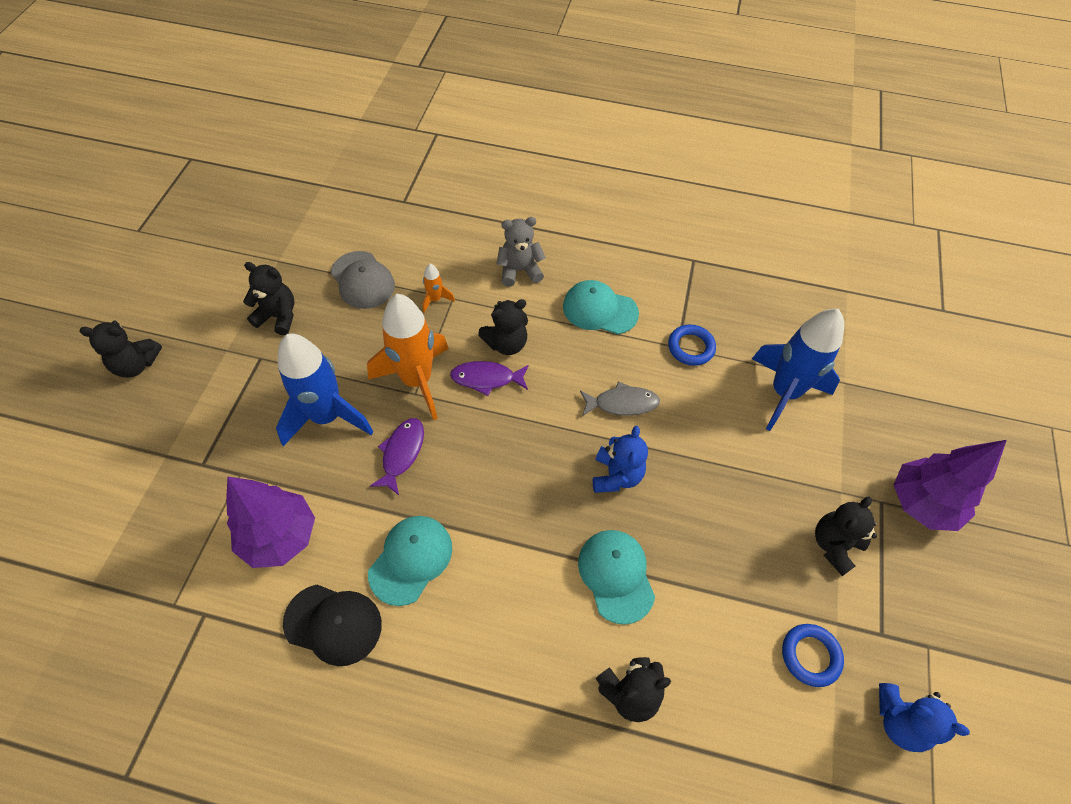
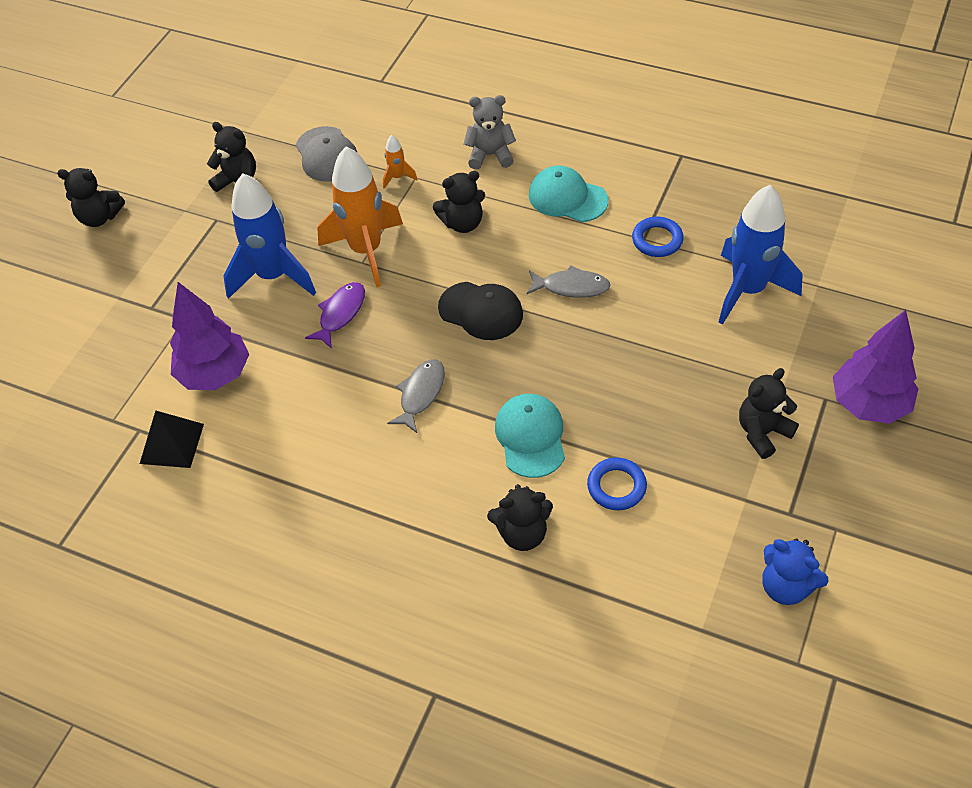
camera: 15 degrees right, 5 degrees down
(242, 627) = (172, 443): none -> black pyramid
(333, 624) = (254, 449): black cap -> black cap (481, 311)
(411, 560) = (334, 404): turquoise cap -> none
(486, 378) = (436, 254): purple fish -> none
(497, 538) = (420, 394): none -> grey fish
(616, 475) = (550, 351): blue teddy bear -> none
(810, 656) = (710, 523): blue ring -> blue ring (616, 486)

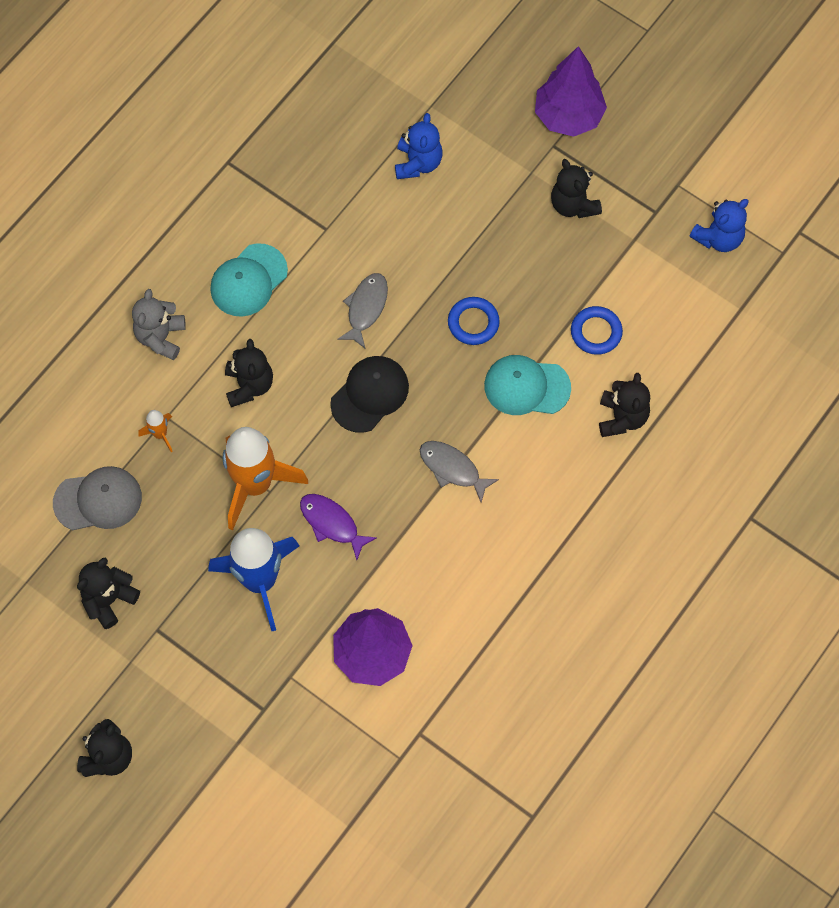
camera: 80 degrees left, 15 degrees up
(172, 443) = (444, 703): black pyramid -> none
(657, 240) = (332, 218): blue ring -> blue ring (473, 323)
(748, 290) = (418, 163): blue rocket -> blue teddy bear

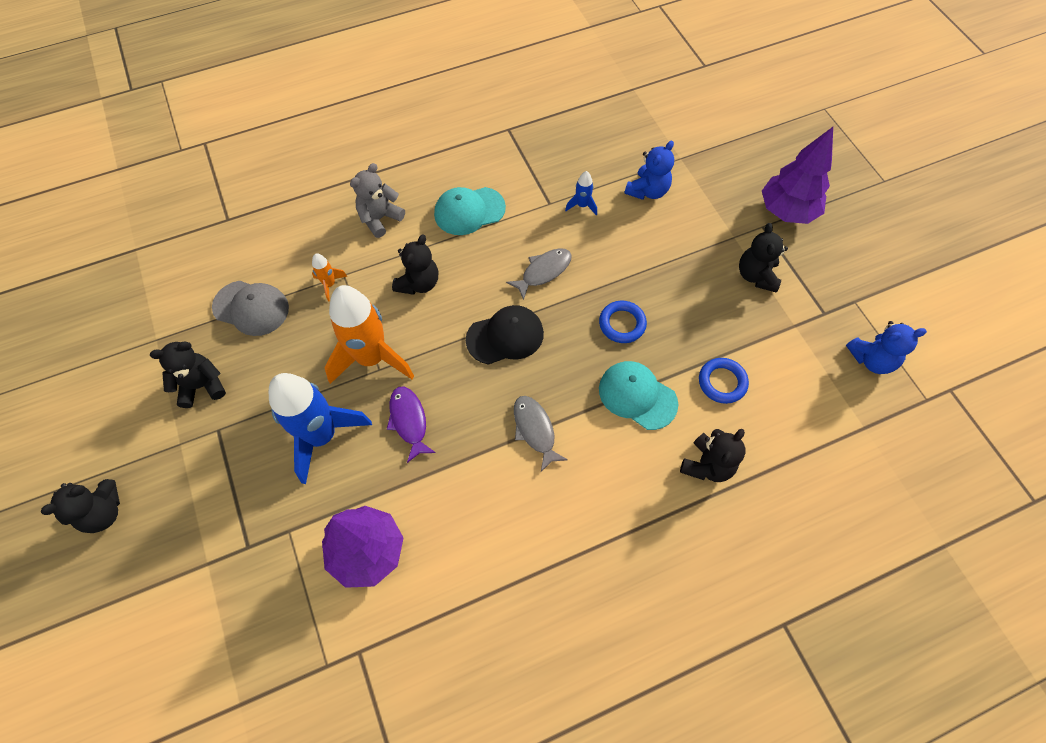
camera: 30 degrees right, 5 degrees down
(361, 214) = (582, 205): none -> blue rocket

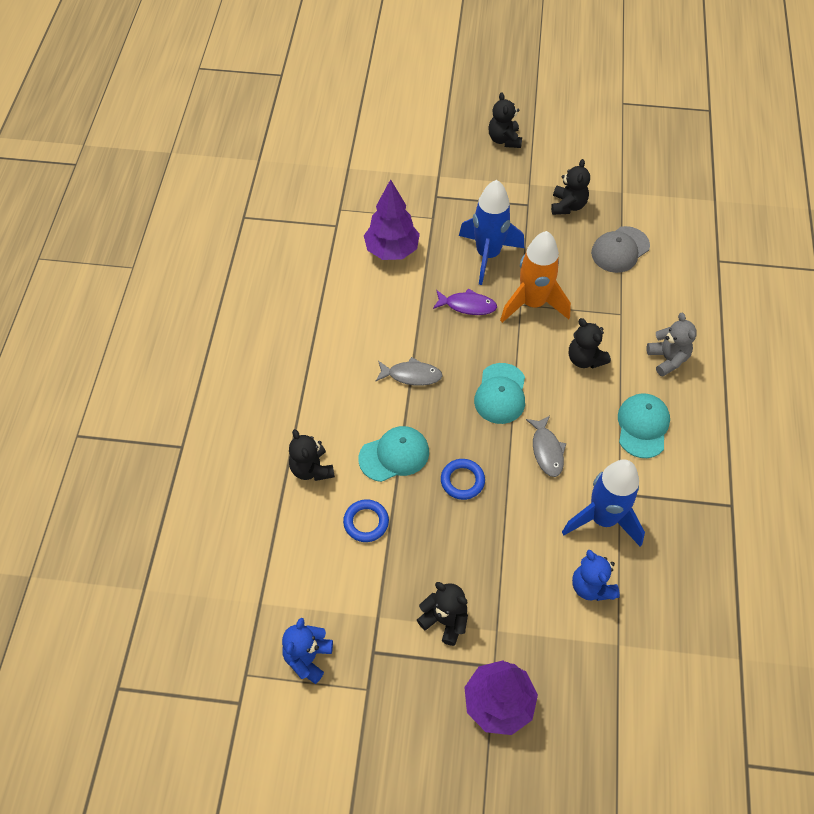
camera: 120 degrees right, 5 degrees down
(330, 284) = (615, 302): orange rocket -> none
(505, 336) = (500, 394): black cap -> turquoise cap
(582, 205) = (603, 519): blue rocket -> blue rocket, size x2.36

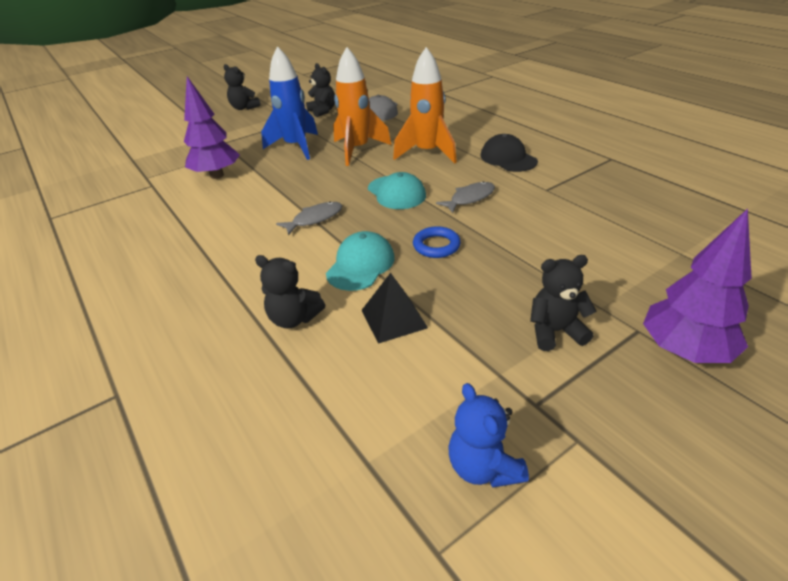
camera: 40 degrees left, 20 degrees down
(366, 522) = (394, 319): blue ring -> black pyramid
(467, 305) = (312, 171): purple fish -> none
(546, 450) = (470, 198): grey fish -> grey fish turned 75 degrees counterclockwise
(585, 359) = (427, 153): black teddy bear -> orange rocket
(591, 586) = (612, 238): blue teddy bear -> none
(603, 519) = (558, 205): blue rocket -> none
(642, 426) = (508, 158): turquoise cap -> black cap
(667, 359) = (475, 130): grey teddy bear -> none

